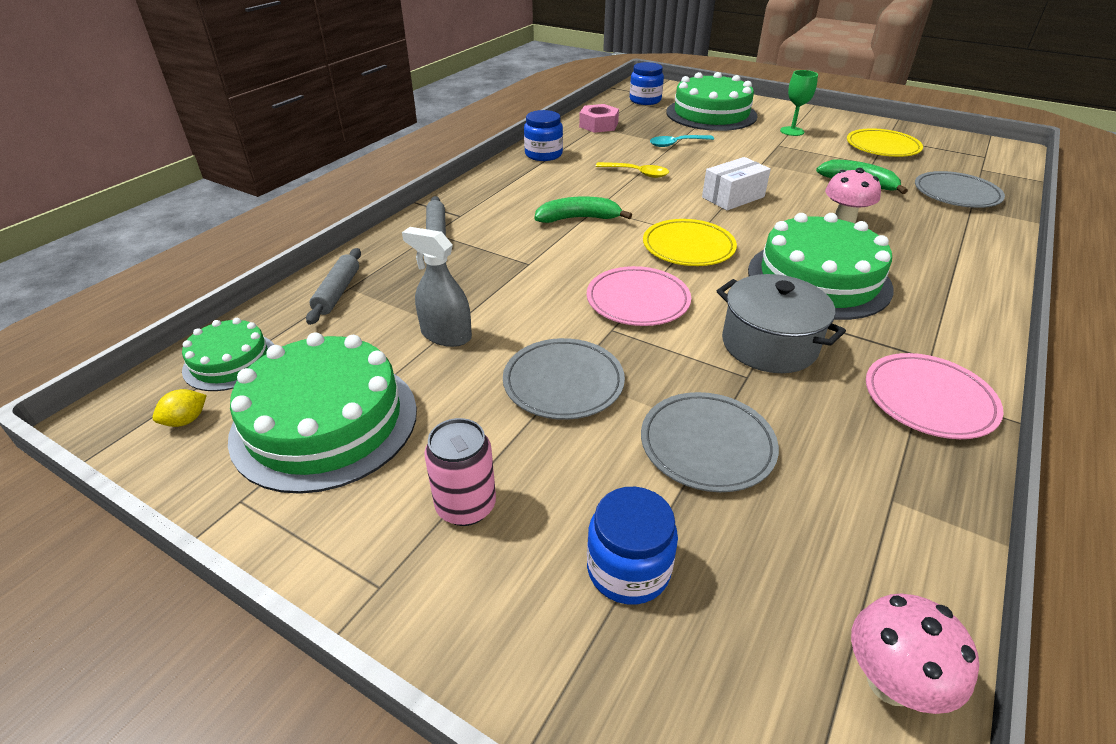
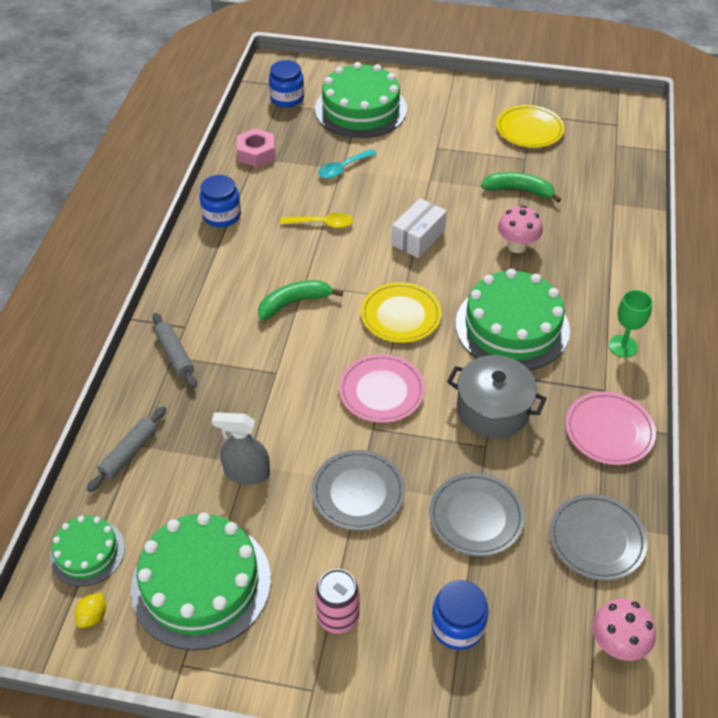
camera: 20 degrees left, 10 degrees up
(338, 292) = (129, 453): grey rolling pin -> grey rolling pin turned 45 degrees clockwise
(792, 131) = (444, 122): green goblet -> green goblet (623, 346)
(956, 194) = (599, 187): grey plate -> grey plate (596, 539)

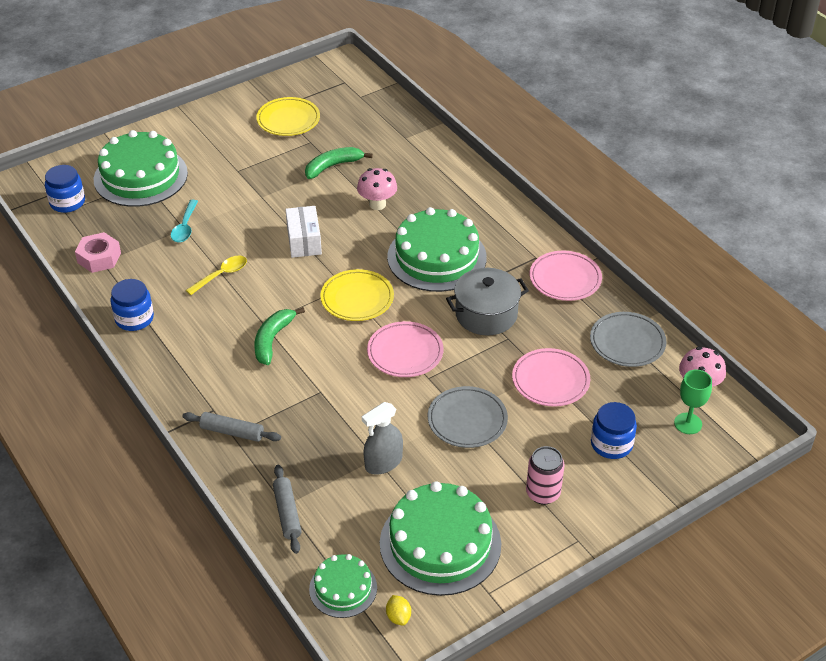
camera: 45 degrees left, 5 degrees down
(476, 516) = (550, 380): grey plate -> pink plate
(623, 346) = (515, 224): green goblet -> green goblet (688, 423)

